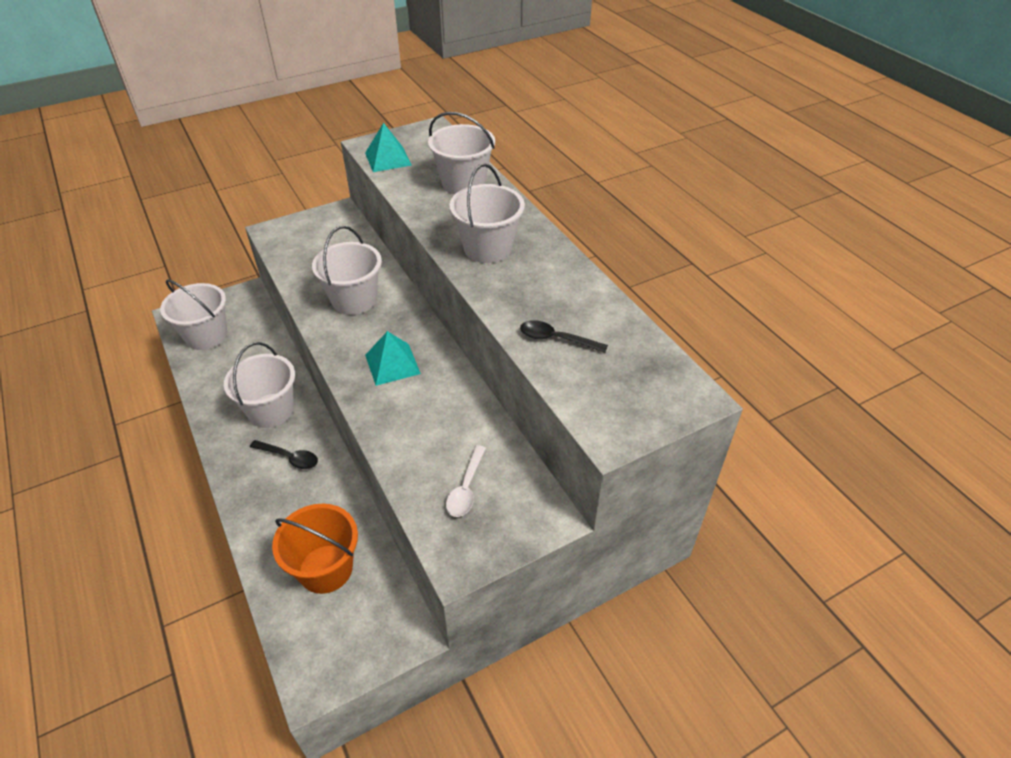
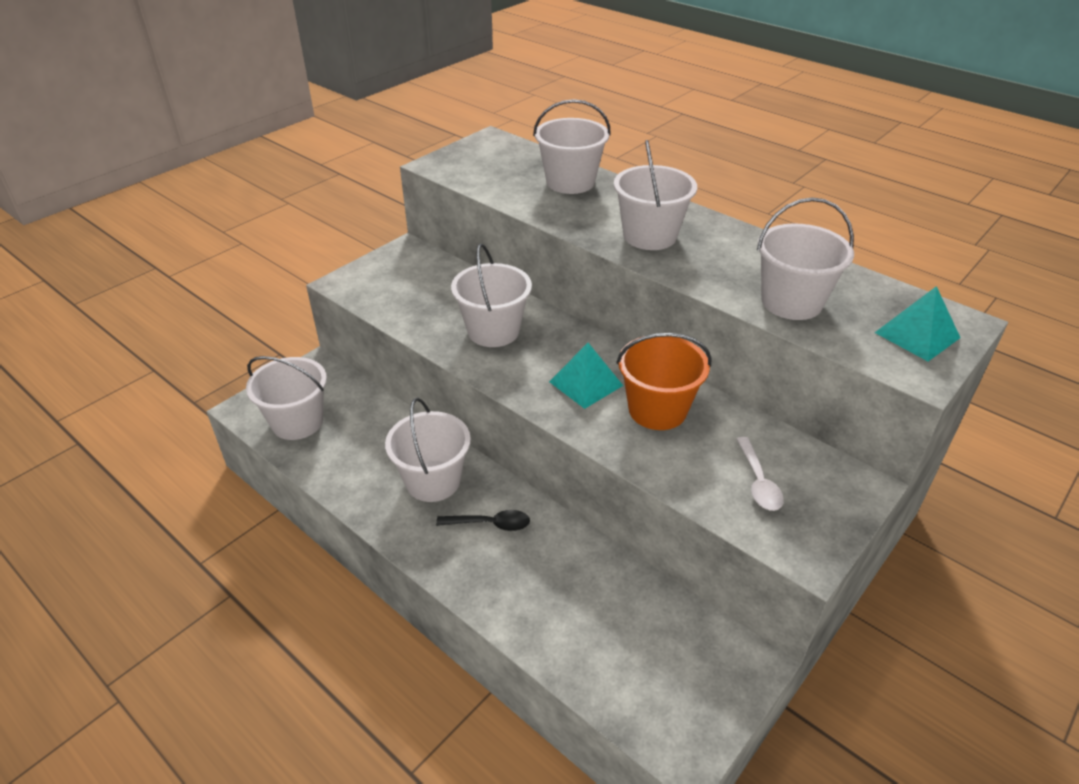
camera: 20 degrees left, 5 degrees down
(326, 569) = (614, 627): orange bucket -> orange bucket (657, 410)
(388, 159) = (469, 174): turquoise pyramid -> turquoise pyramid (917, 335)
(556, 339) = (791, 302): black spoon -> white bucket

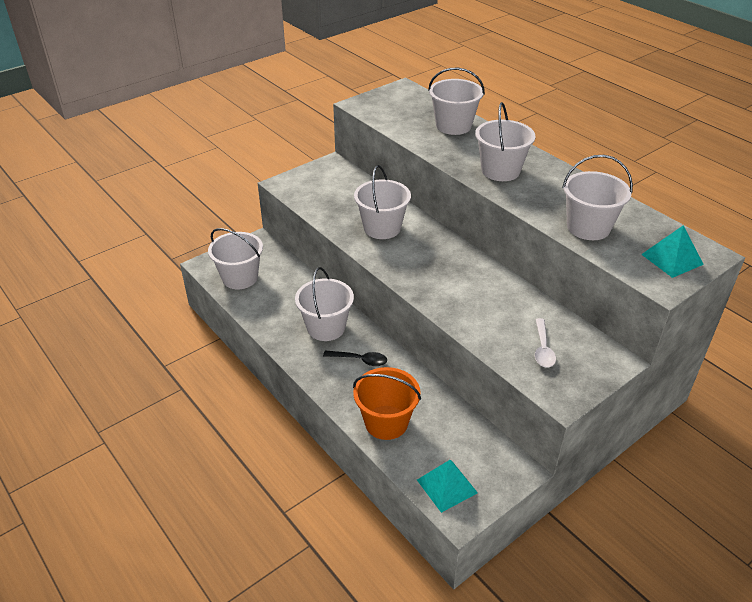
camera: 10 degrees right, 0 degrees up
(586, 383) = (439, 270): turquoise pyramid -> turquoise pyramid (447, 486)
(657, 410) = (485, 294): orange bucket -> orange bucket (386, 422)

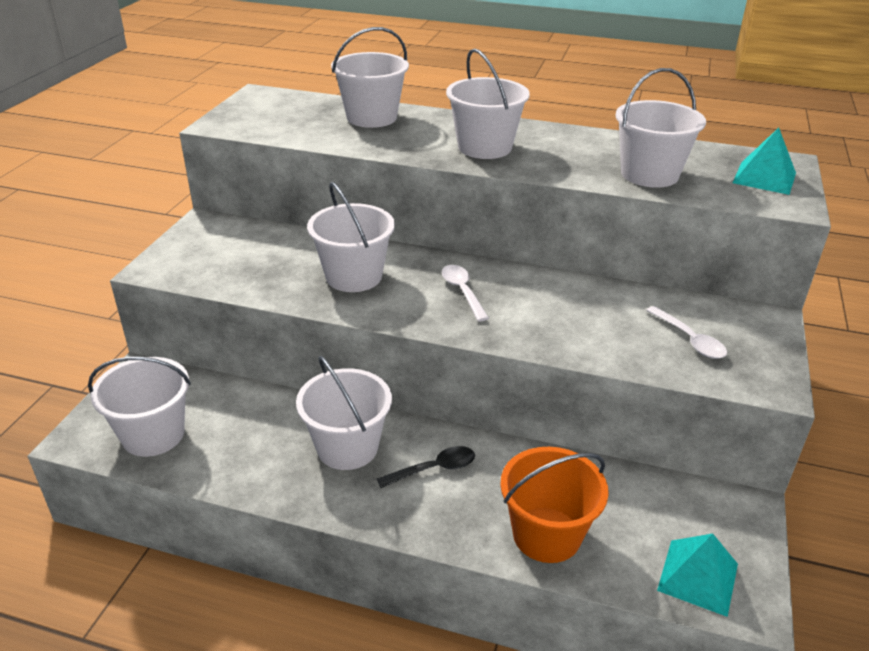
camera: 35 degrees left, 5 degrees down
(434, 261) = (462, 291): none -> white spoon

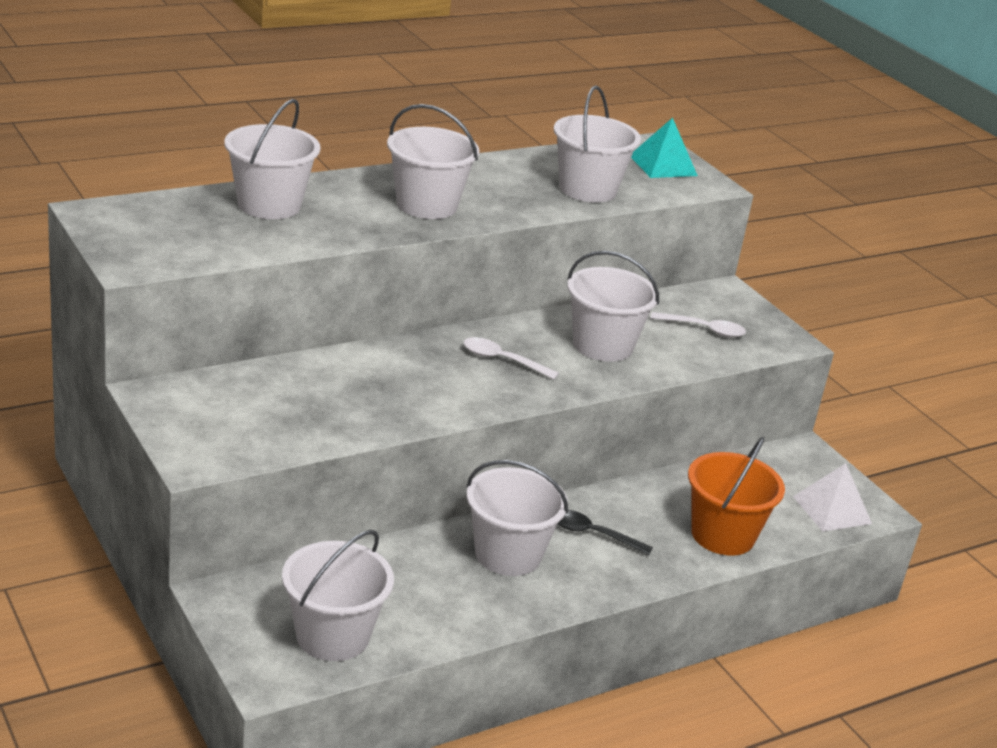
camera: 50 degrees left, 5 degrees down
(354, 276) = (395, 385): white bucket -> white bucket (603, 345)
(434, 469) = (592, 534): black spoon -> black spoon turned 90 degrees counterclockwise
(698, 576) = (832, 510): turquoise pyramid -> white pyramid

